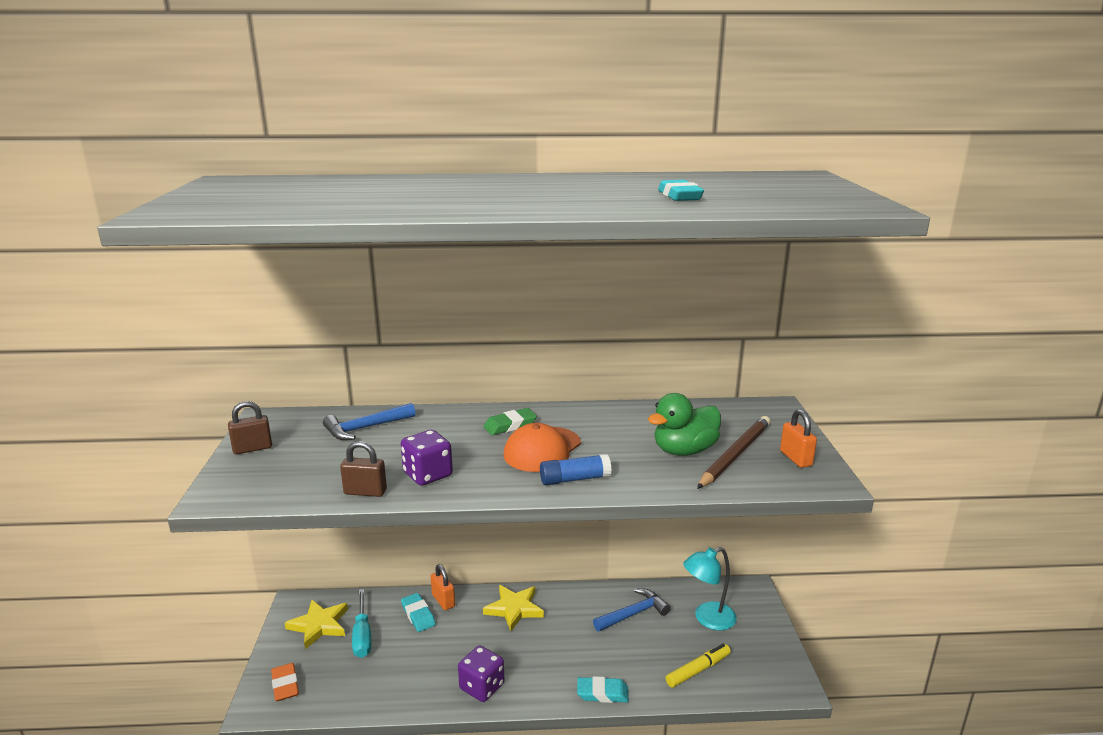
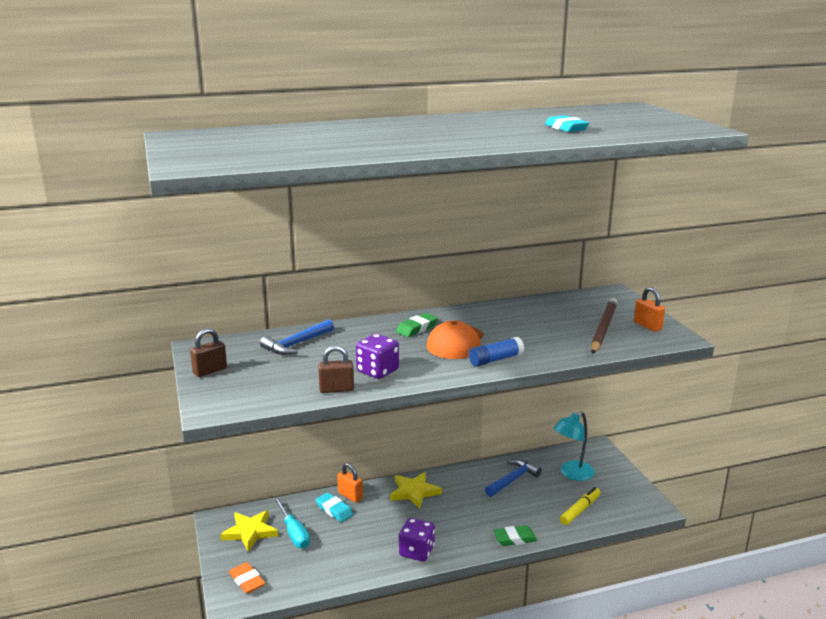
camera: 15 degrees left, 0 degrees up
(602, 693) = (514, 538): turquoise eraser -> green eraser
(684, 451) = (564, 330): green duck -> none

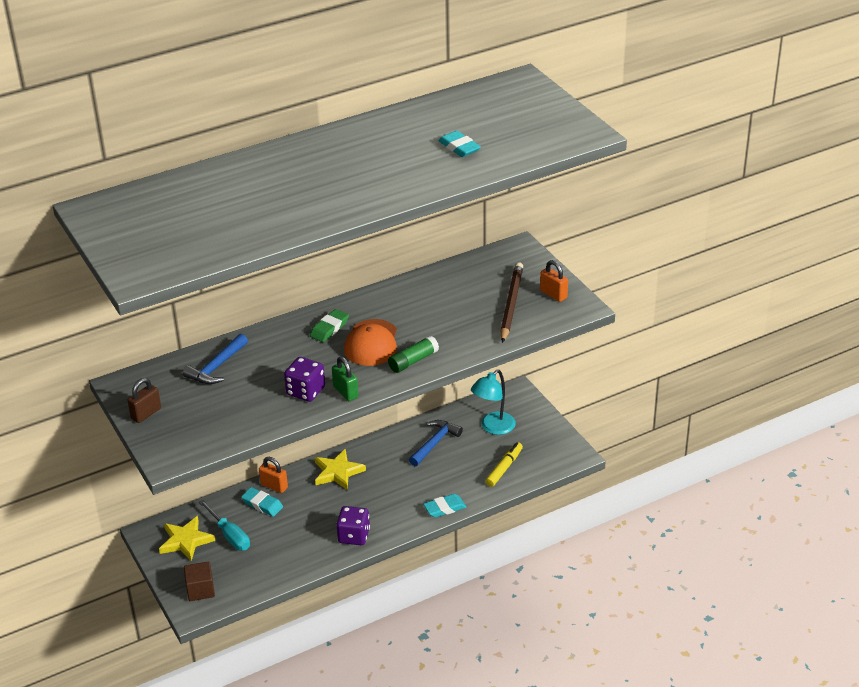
camera: 10 degrees left, 15 degrees up
(247, 581) = (200, 590): orange eraser -> brown cube
(336, 389) = (274, 419): brown padlock -> none
(419, 376) = (346, 392): none -> green padlock
(495, 360) = (413, 361): blue glue stick -> green glue stick
(514, 538) = (444, 508): green eraser -> turquoise eraser

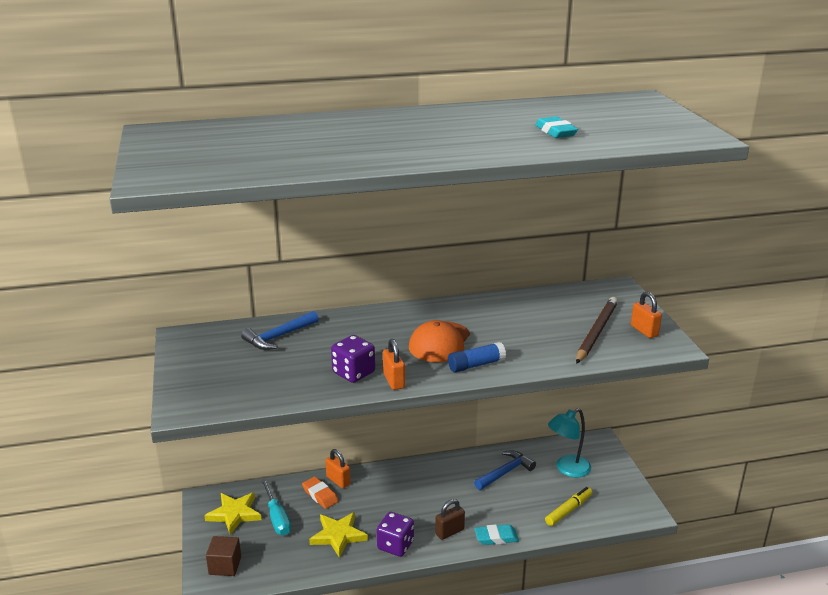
camera: 15 degrees right, 10 degrees down
(146, 414) = (188, 364): brown padlock -> brown padlock (449, 532)
(262, 504) = (320, 495): turquoise eraser -> orange eraser
(329, 328) = (403, 323): green eraser -> none
(337, 472) = (403, 480): yellow star -> yellow star (338, 535)
(346, 392) = (394, 381): green padlock -> orange padlock
(413, 361) = (476, 365): green glue stick -> blue glue stick

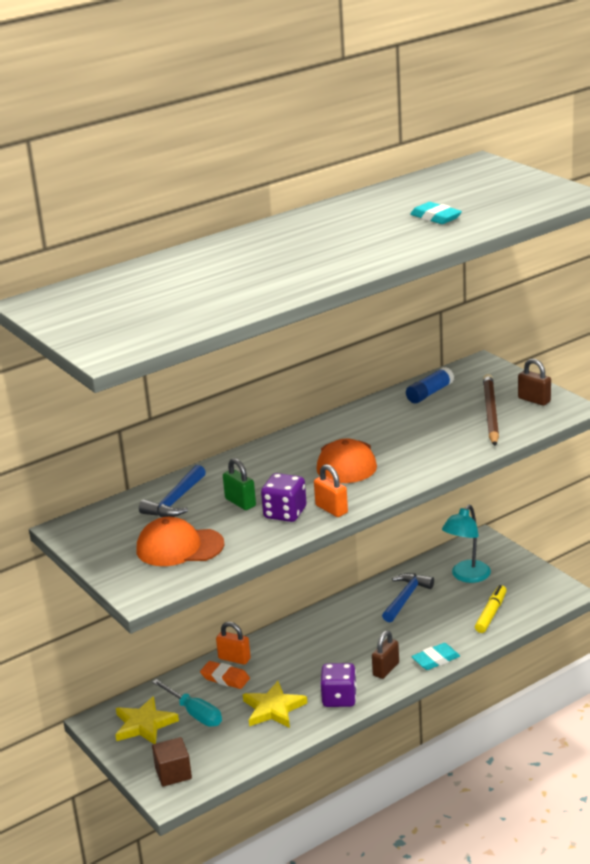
camera: 20 degrees left, 0 degrees up
(246, 377) = (179, 547): none -> orange cap
(326, 353) = (240, 502): none -> green padlock
(476, 365) = (399, 473): blue glue stick -> blue glue stick (430, 393)
(644, 331) = (534, 400): orange padlock -> brown padlock

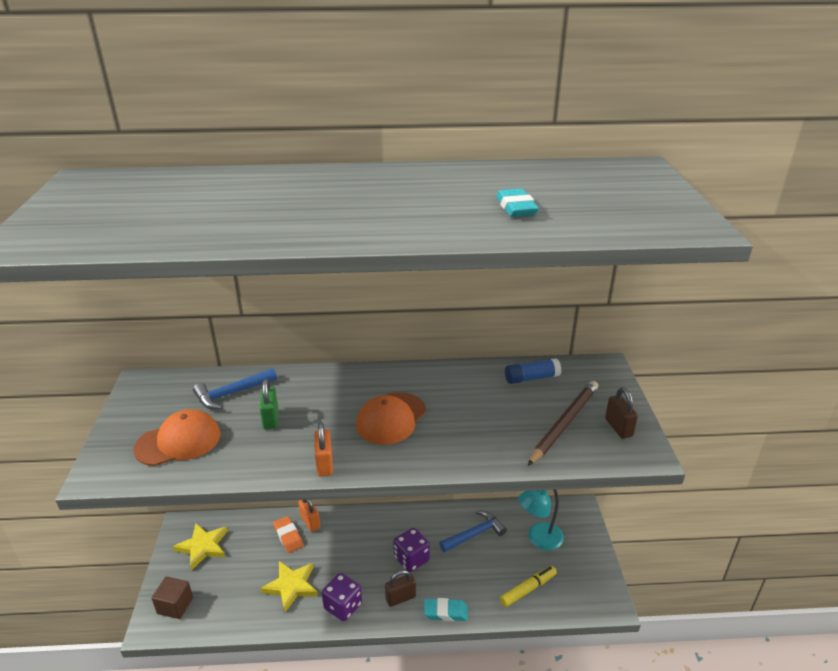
camera: 30 degrees right, 5 degrees up
(179, 547) = (178, 441): orange cap -> orange cap turned 120 degrees clockwise
(194, 713) = (240, 557): turquoise screwdriver -> none
(285, 513) = (287, 448): purple dice -> purple dice (411, 559)

